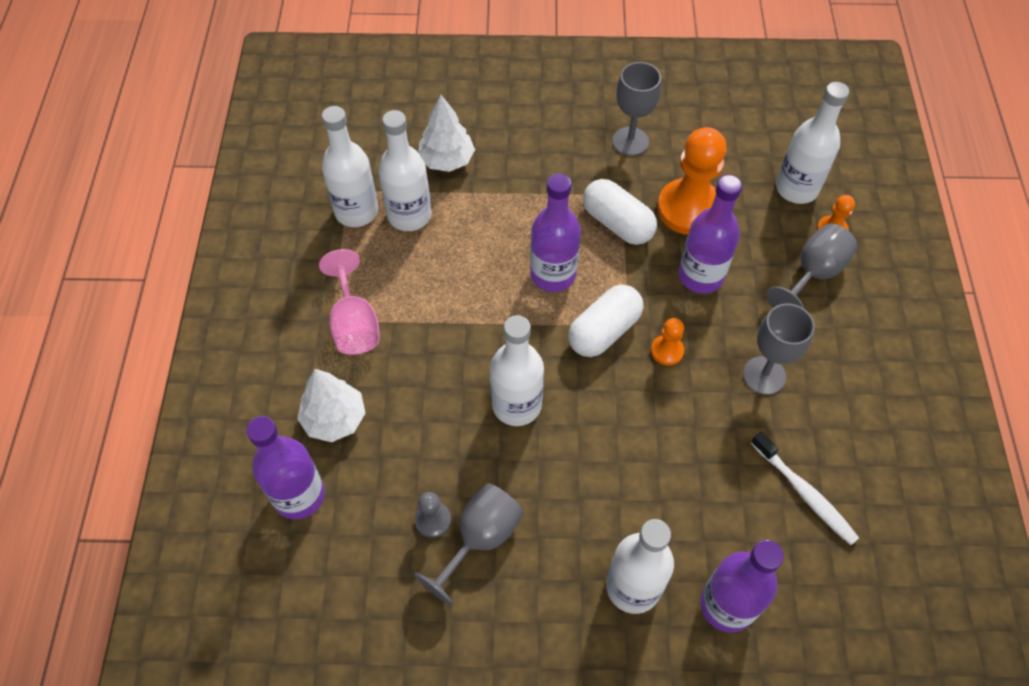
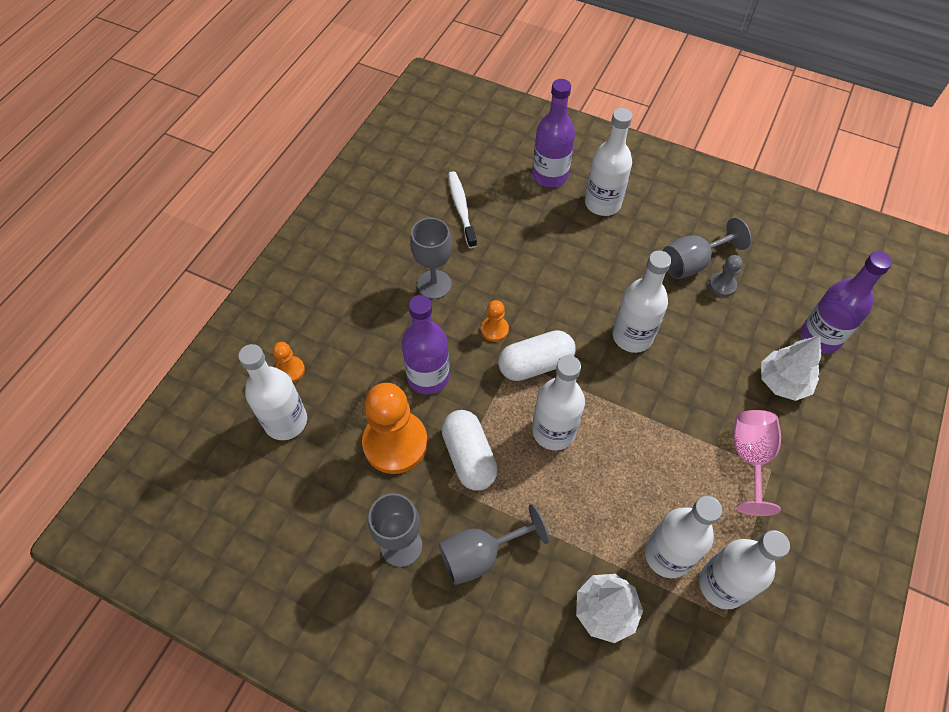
camera: 155 degrees left, 0 degrees up
(553, 274) = (553, 431): purple bottle -> white bottle
(813, 274) = (337, 340): grey goblet -> grey goblet (481, 555)

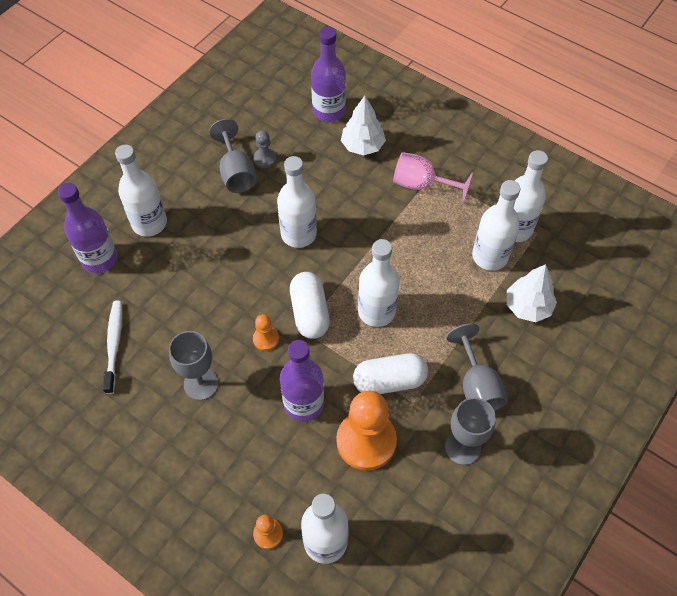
camera: 80 degrees left, 0 degrees up
(461, 209) = (114, 345): white toothbrush -> white toothbrush turned 90 degrees clockwise

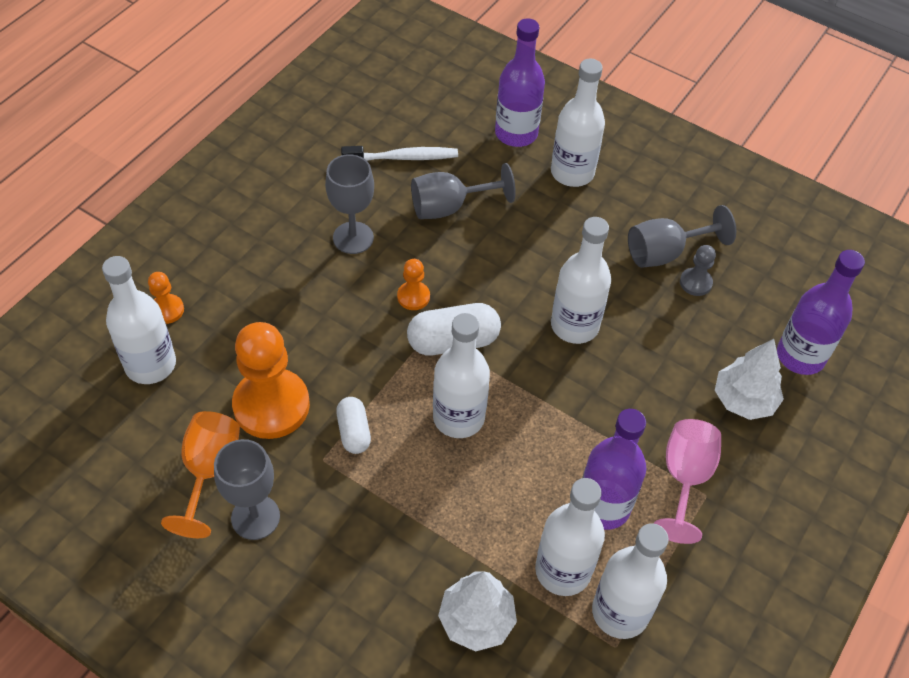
camera: 85 degrees right, 5 degrees down
(303, 403) = (324, 338): purple bottle -> purple bottle (603, 506)
(389, 381) = (354, 432): white capsule -> white capsule, size x0.62
(426, 484) = (209, 472): none -> orange goblet
(476, 386) = (345, 539): grey goblet -> grey goblet (449, 207)

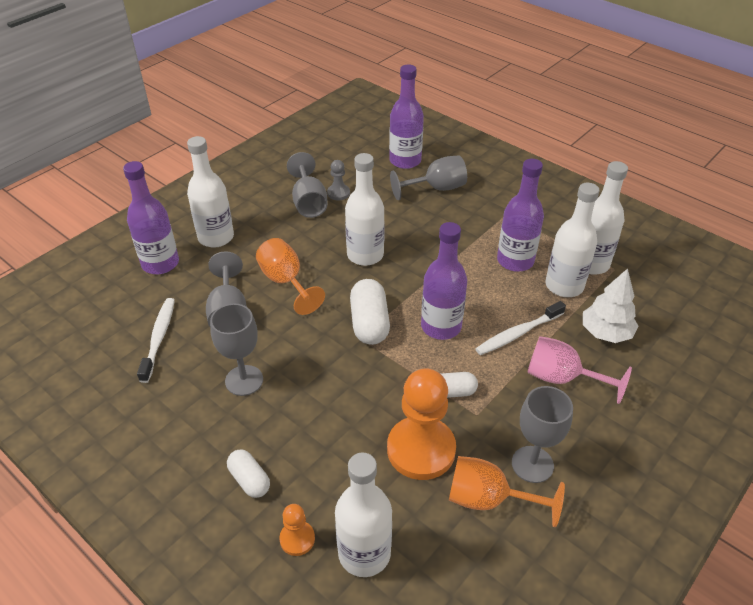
camera: 80 degrees left, 10 degrees down
(230, 263) = (249, 480): none -> white capsule
(413, 297) = (320, 344): orange pawn -> none
(458, 417) = (441, 326): white bottle -> purple bottle
(459, 507) = (518, 333): none -> white toothbrush
(508, 251) = (286, 282): none -> orange goblet
(684, 479) = (494, 222): pink goblet -> pink goblet (562, 378)
(743, 400) = (436, 188): white tree -> grey goblet

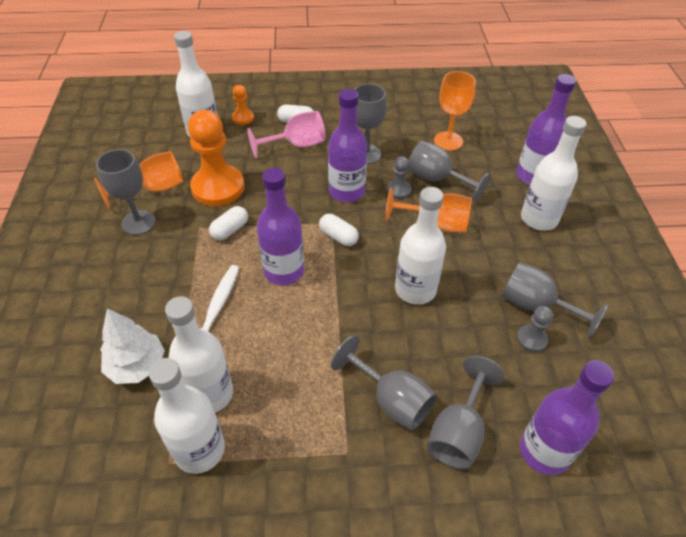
camera: 135 degrees right, 5 degrees up
(159, 338) = (448, 141): white toothbrush -> orange goblet
(271, 326) = (398, 190): none -> grey pawn
(369, 323) = (338, 237): white capsule -> white capsule, size x0.62
(455, 218) = (391, 400): none -> grey goblet
(515, 261) = (281, 389): purple bottle -> purple bottle (346, 191)
(562, 378) = (153, 294): pink goblet -> pink goblet (296, 145)

